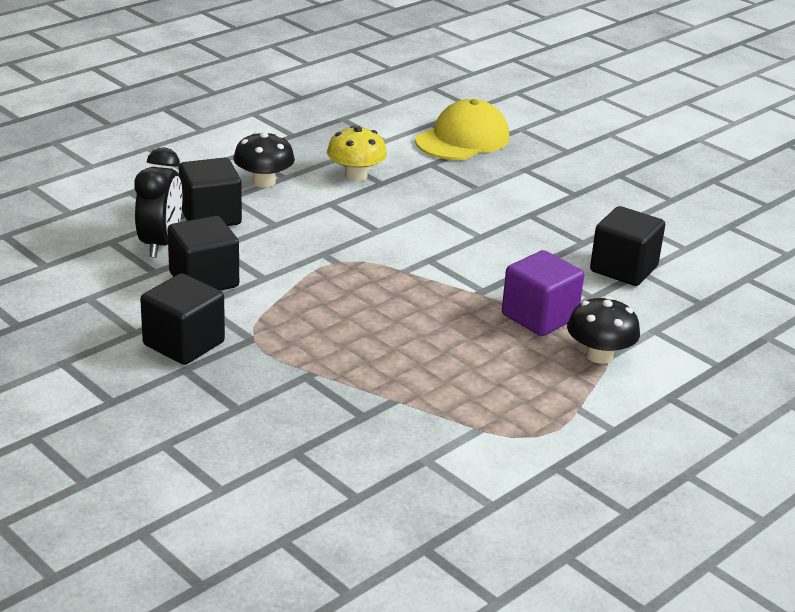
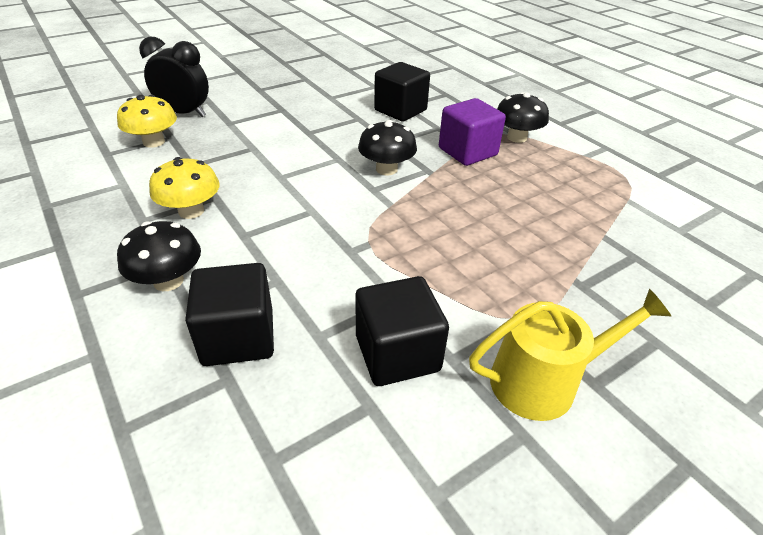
camera: 80 degrees left, 10 degrees up
(160, 244) = (297, 395): black clock -> black clock (184, 113)
(184, 344) = (543, 381): black cube -> yellow watering can
(462, 139) = (154, 142): yellow cap -> yellow mushroom
(472, 265) = (386, 169): none -> black mushroom

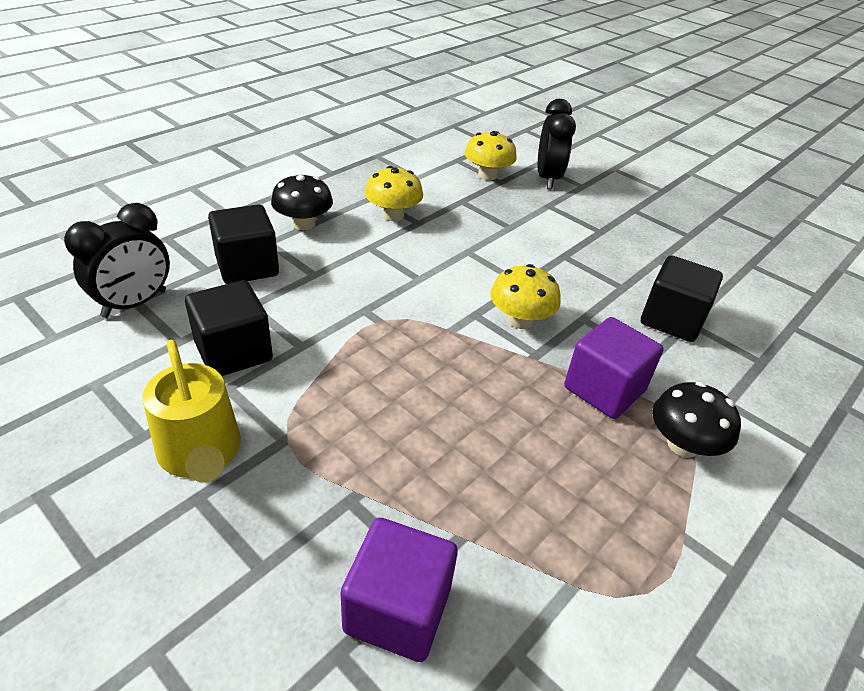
camera: 75 degrees right, 0 degrees up
(279, 461) = (134, 304): none -> black clock
(386, 169) = (520, 320): black mushroom -> yellow mushroom
(668, 272) = (397, 609): none -> purple cube

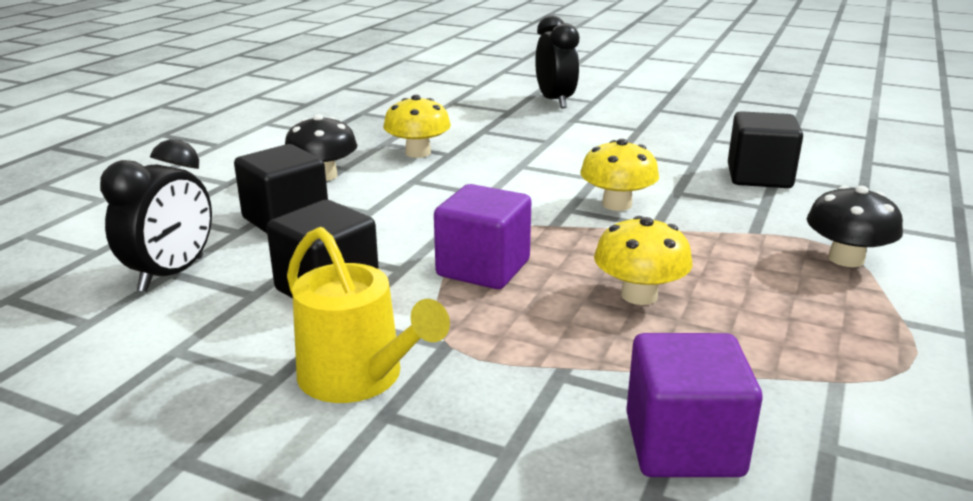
camera: 15 degrees left, 15 degrees down
(487, 175) = (492, 108): yellow mushroom -> yellow mushroom (639, 295)
(604, 389) = (741, 236): purple cube -> purple cube (483, 268)

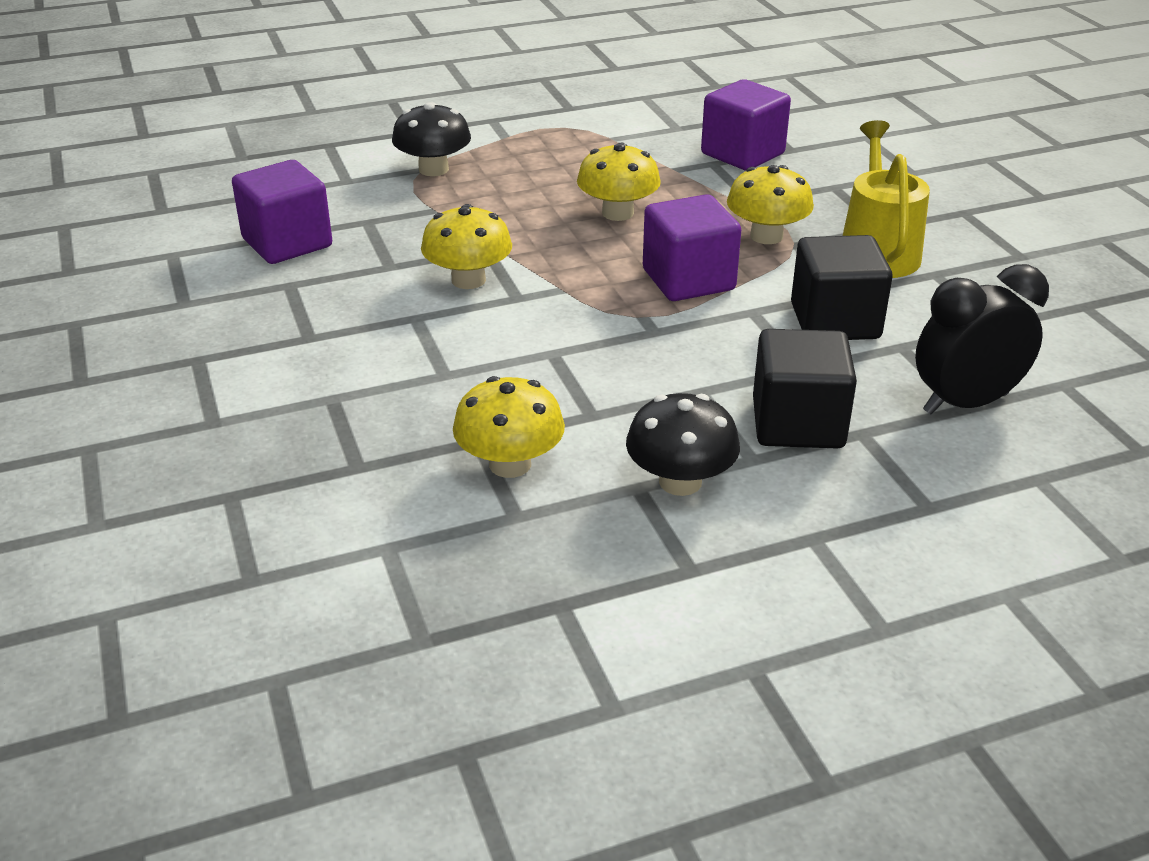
camera: 135 degrees left, 10 degrees up
(484, 338) = (766, 236): none -> yellow mushroom
(555, 101) = (129, 479): black clock -> none
(759, 177) = (287, 243): black cube -> purple cube

